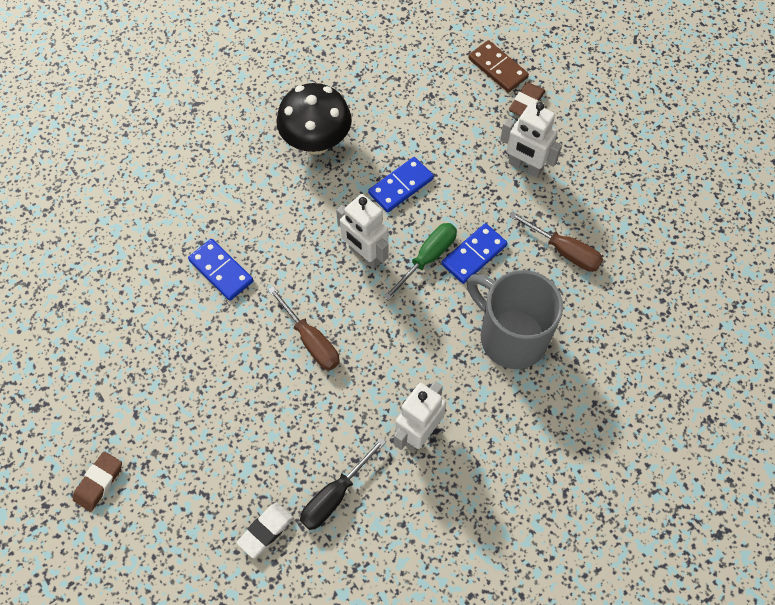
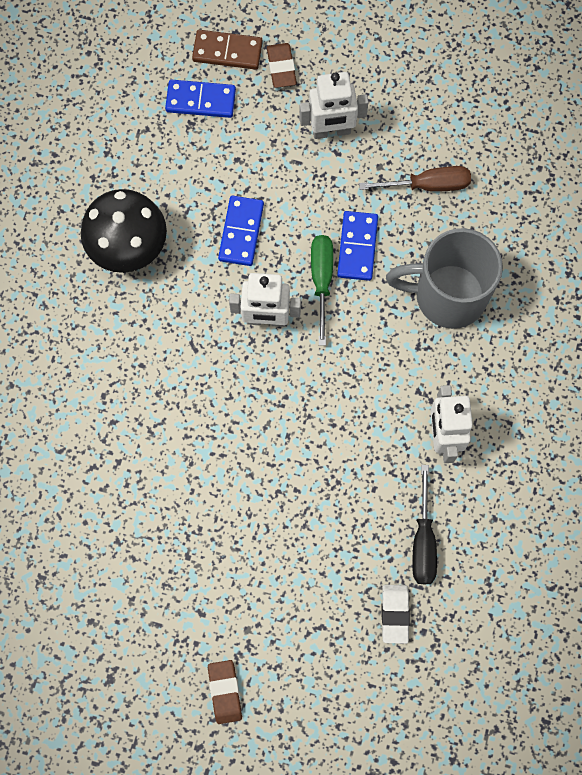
camera: 40 degrees left, 10 degrees up
(221, 271) = (155, 433): blue domino -> blue domino (200, 100)
(311, 341) = (289, 431): brown screwdriver -> none

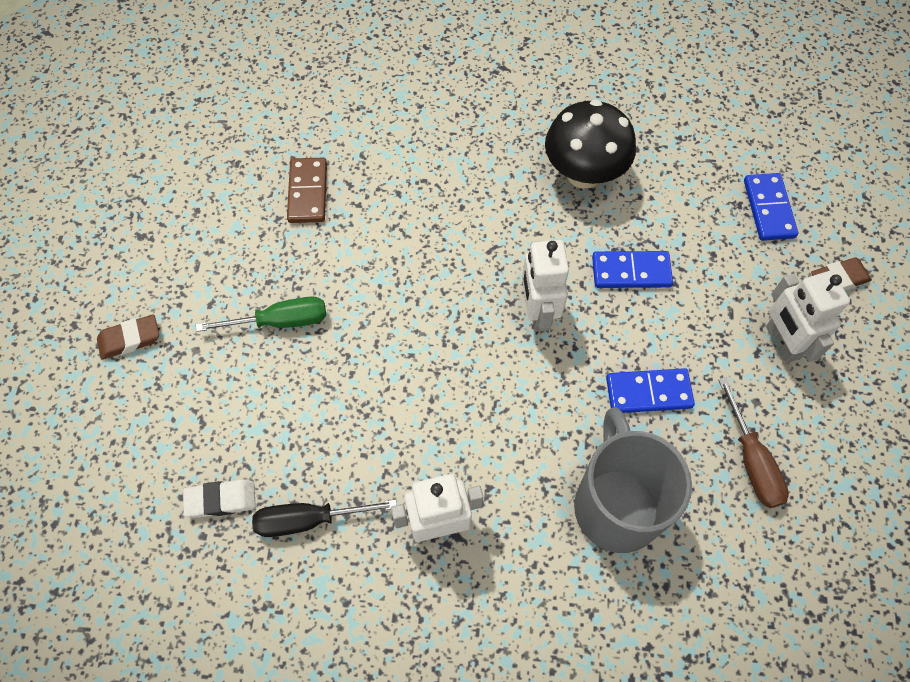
camera: 80 degrees right, 10 degrees down
(227, 52) = (835, 224): brown domino -> brown domino (307, 192)
(321, 280) = (598, 360): green screwdriver -> green screwdriver (280, 321)

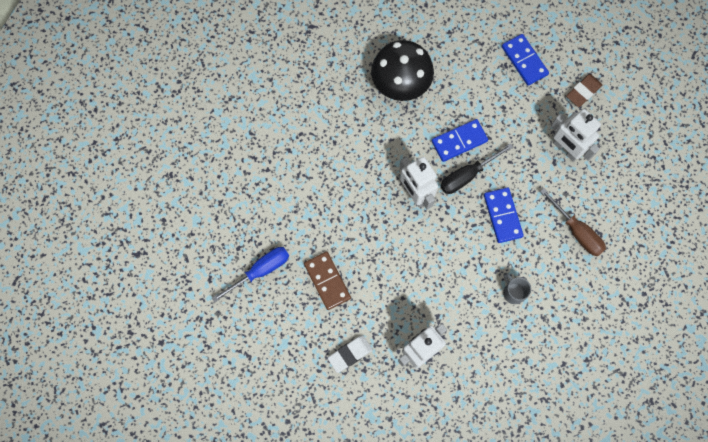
camera: 25 degrees left, 10 degrees up
(130, 339) = (172, 325): brown eraser -> none
(221, 500) = (286, 396): white eraser -> white eraser (350, 354)
(280, 321) = (260, 270): green screwdriver -> blue screwdriver
(307, 192) = (229, 175): brown domino -> brown domino (327, 281)
(309, 520) = (344, 383): black screwdriver -> black screwdriver (467, 175)
(616, 504) = (513, 292): grey mug -> grey mug, size x0.40
(648, 392) = (502, 216): blue domino -> blue domino turned 75 degrees counterclockwise

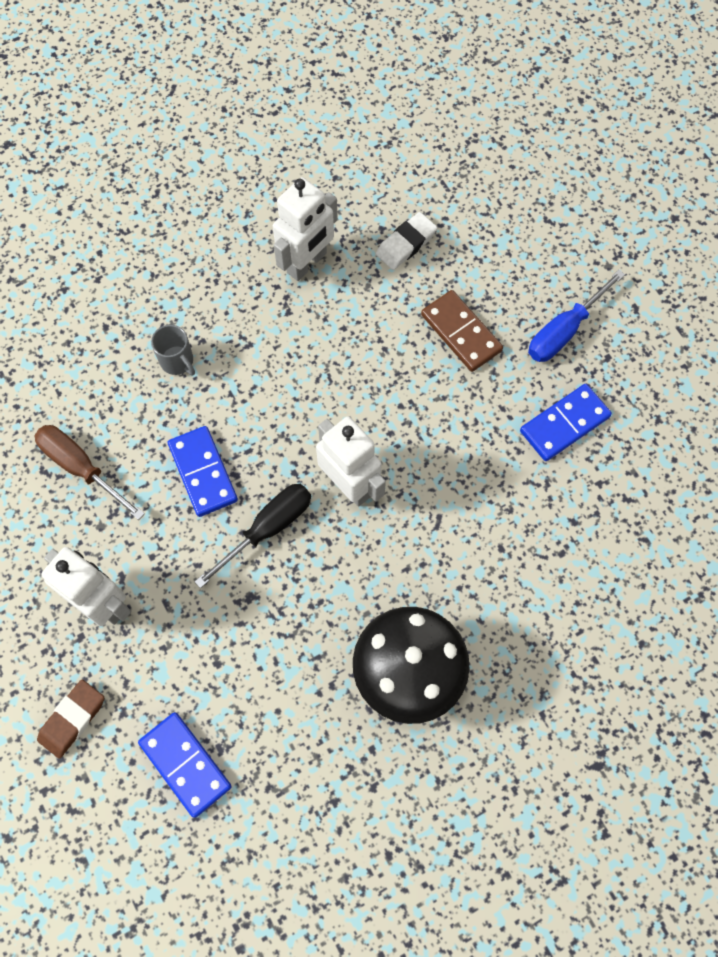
camera: 170 degrees right, 5 degrees down
(459, 141) = (288, 586): blue domino -> blue domino (564, 424)

